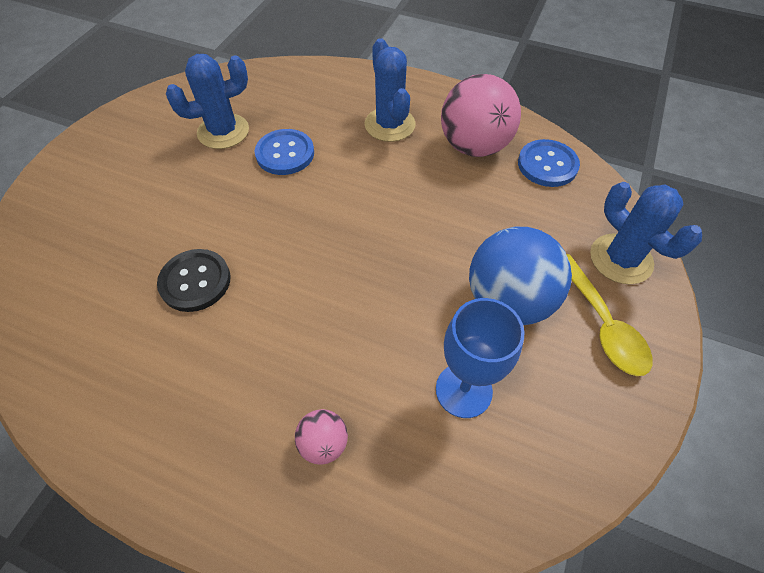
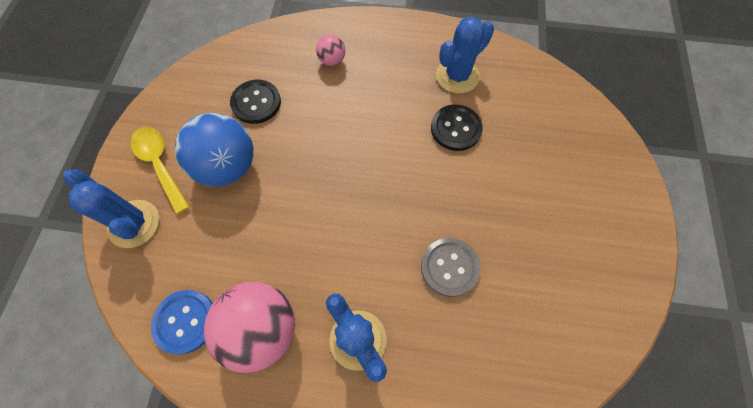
camera: 165 degrees right, 10 degrees up
(223, 131) = (524, 281): blue cactus -> blue cactus (457, 76)
(285, 153) = (449, 267): blue button -> grey button
(463, 390) = (256, 103): blue goblet -> black button

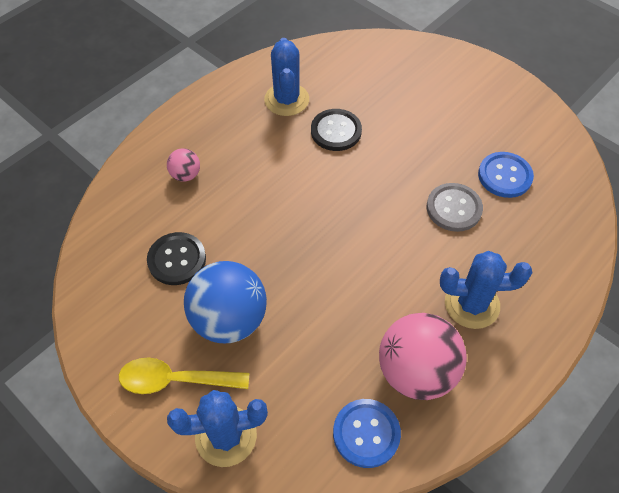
camera: 55 degrees left, 10 degrees down
(523, 292) = (504, 176): none -> blue button

